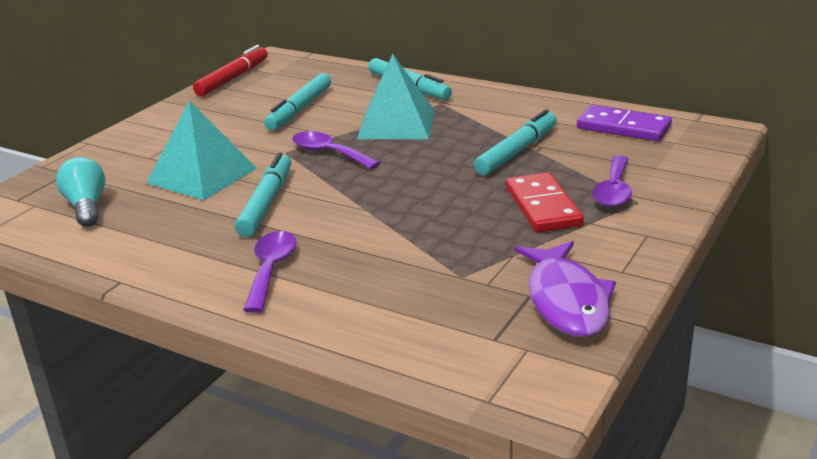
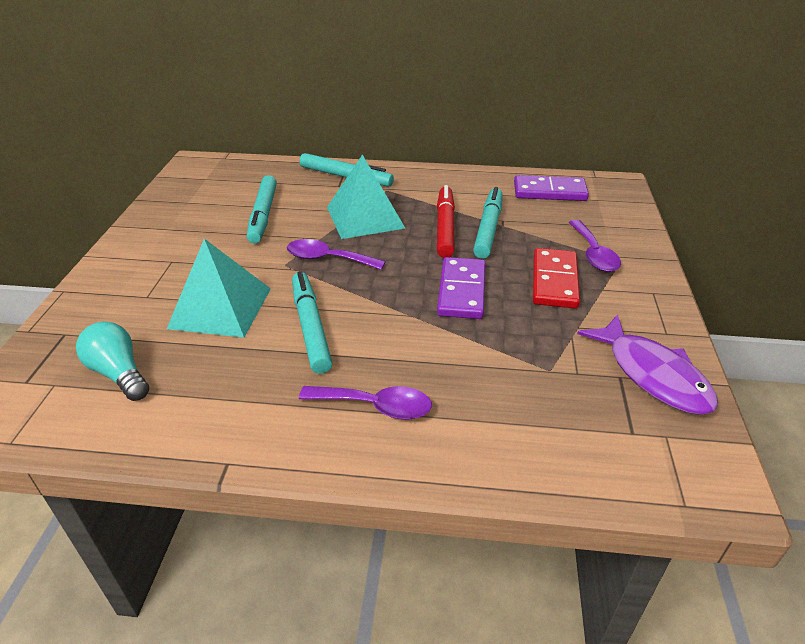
camera: 25 degrees left, 10 degrees up
(233, 78) = (170, 190): red marker -> red marker (445, 227)
(271, 269) = (375, 406): purple spoon -> purple spoon turned 120 degrees clockwise
(435, 199) = (461, 291): none -> purple domino
(542, 207) = (554, 281): red domino -> red domino turned 45 degrees clockwise

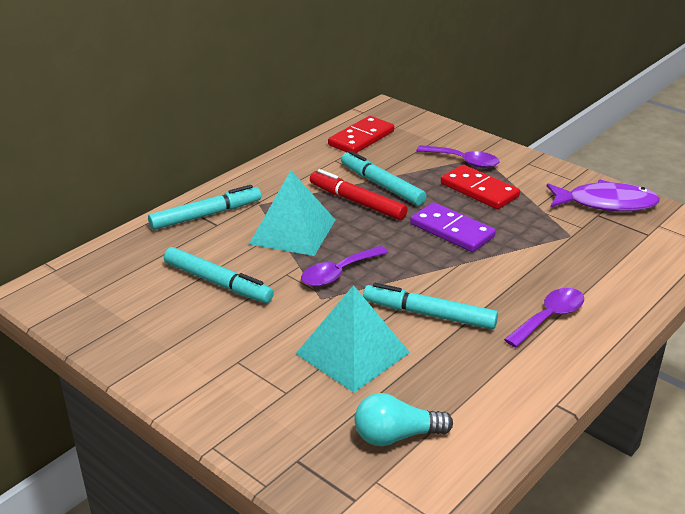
camera: 55 degrees left, 5 degrees down
(549, 192) = (361, 138): purple domino -> red domino

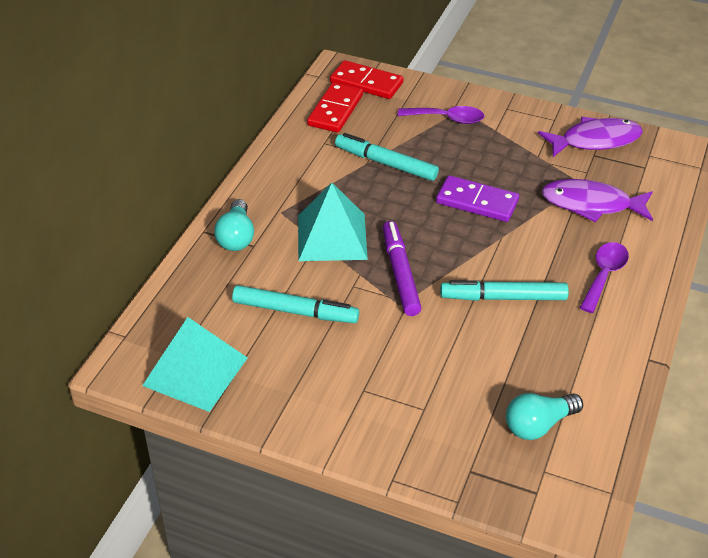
camera: 20 degrees left, 10 degrees up
(206, 215) = (236, 237): turquoise marker -> turquoise light bulb
(338, 273) = (400, 273): purple spoon -> purple marker
(352, 353) = (459, 354): turquoise pyramid -> turquoise pyramid (195, 371)
(357, 202) = (373, 188): red marker -> none
(479, 190) = (478, 150): red domino -> red domino (366, 83)
(570, 255) = (591, 204): none -> purple fish

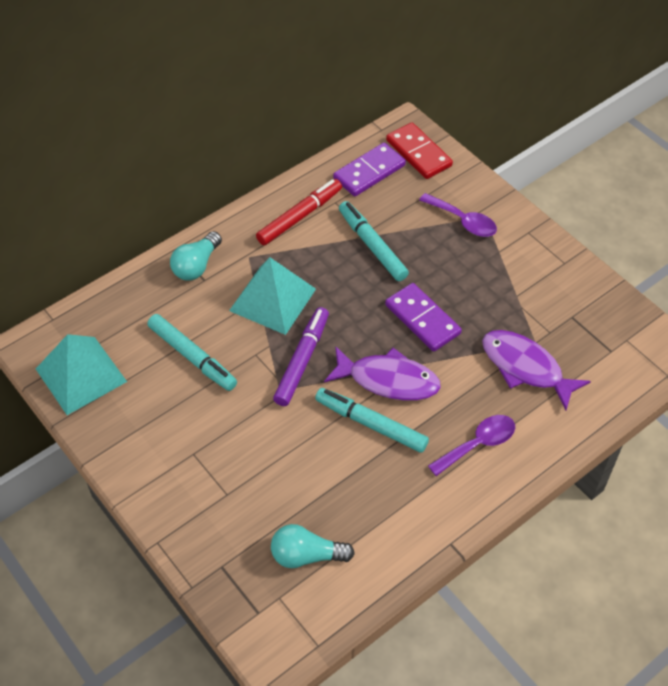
camera: 30 degrees right, 10 degrees up
(302, 164) = (300, 217): none -> red marker
(335, 110) = (369, 172): red domino -> purple domino
(595, 140) = (586, 302): purple fish -> purple fish (388, 380)

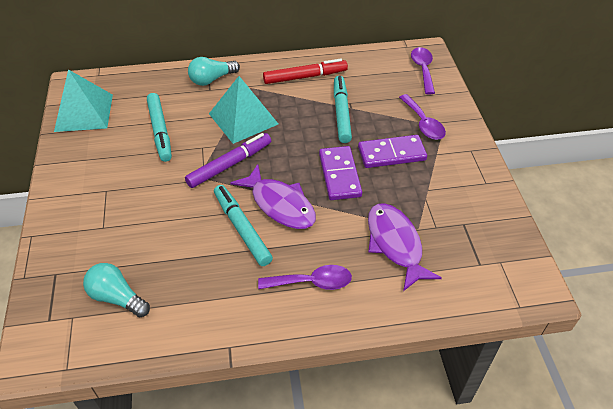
camera: 30 degrees right, 5 degrees down
(369, 172) = (377, 68): purple domino -> purple domino (391, 154)
(418, 153) = (423, 69): red domino -> purple spoon

